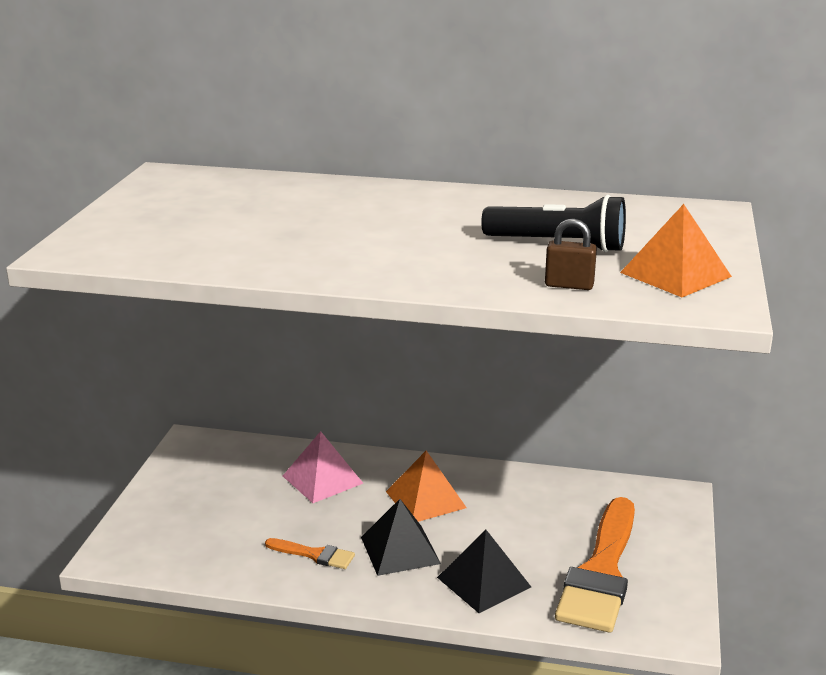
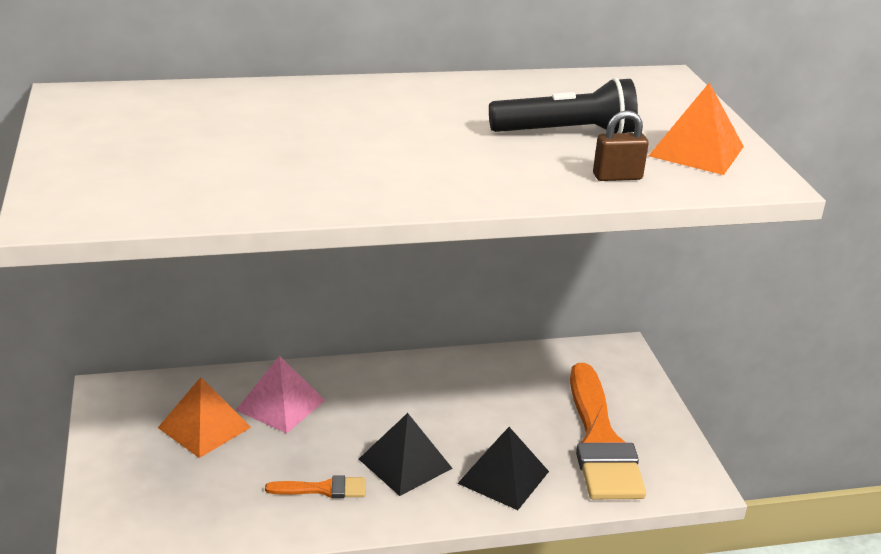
camera: 25 degrees left, 5 degrees up
(425, 499) = (397, 404): orange pyramid -> orange pyramid (204, 427)

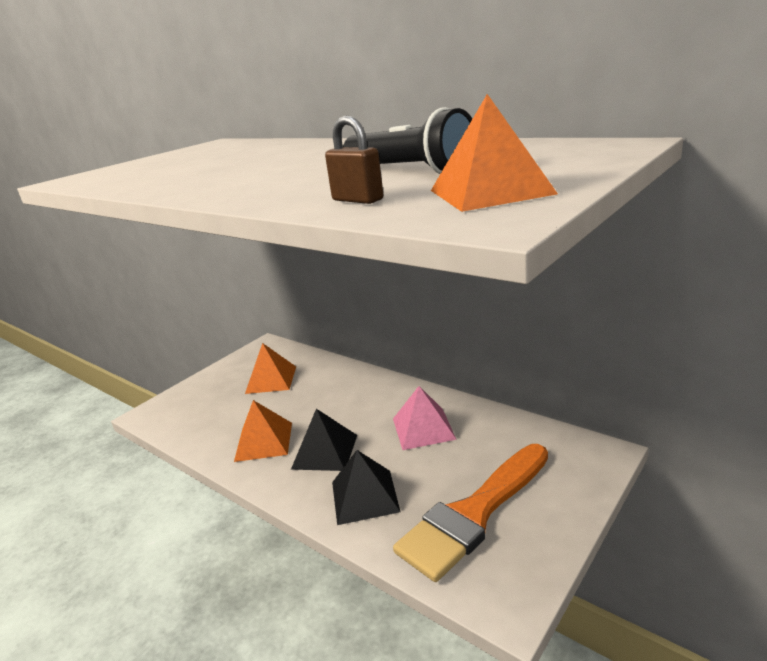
camera: 55 degrees right, 5 degrees down
(281, 405) = (320, 384): pink pyramid -> pink pyramid (423, 428)
(323, 489) = (264, 441): orange brush -> orange pyramid

